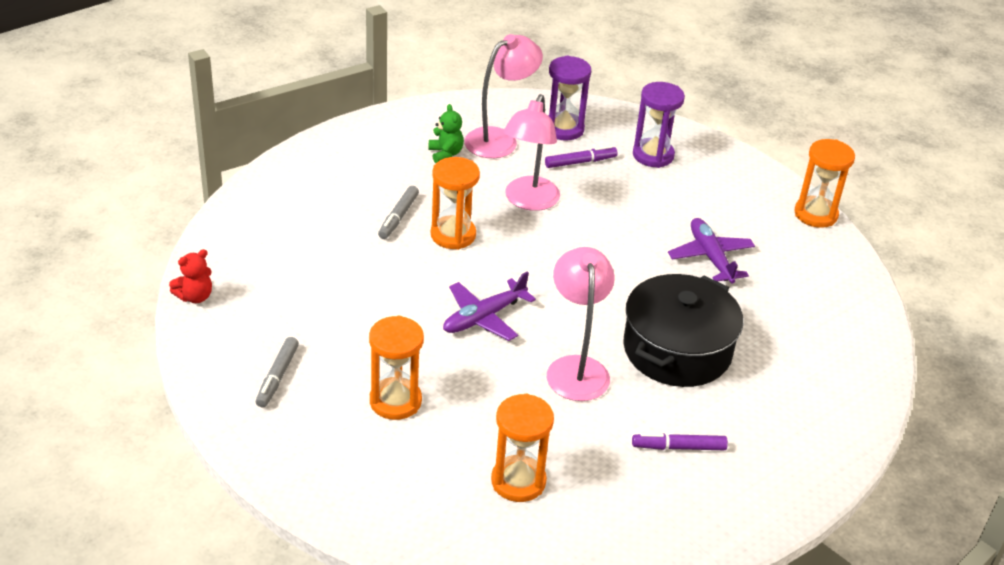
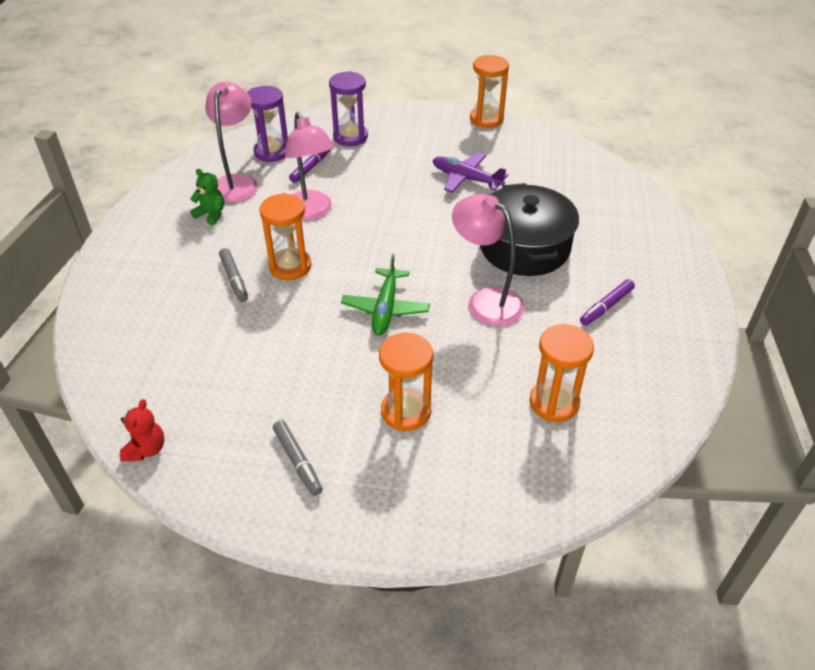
camera: 40 degrees left, 5 degrees up
(483, 317) = (385, 309): purple plane -> green plane

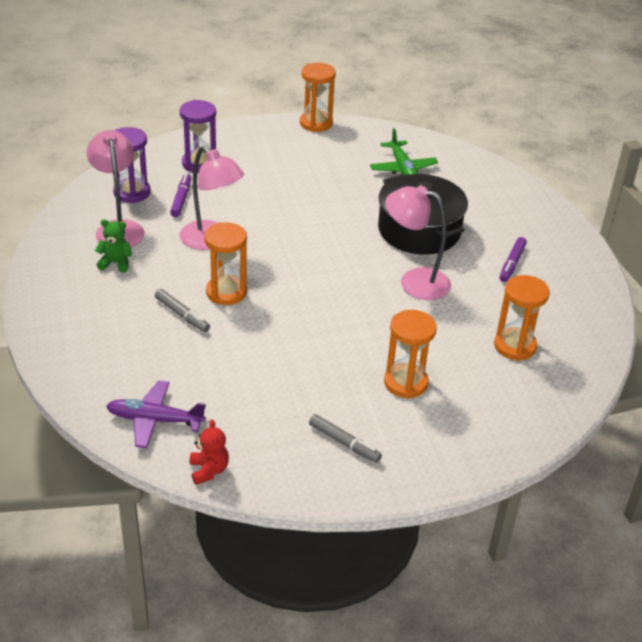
camera: 25 degrees left, 5 degrees down
(385, 309) = (335, 308): green plane -> green plane (403, 169)
(466, 179) = (332, 181): purple plane -> purple plane (154, 420)

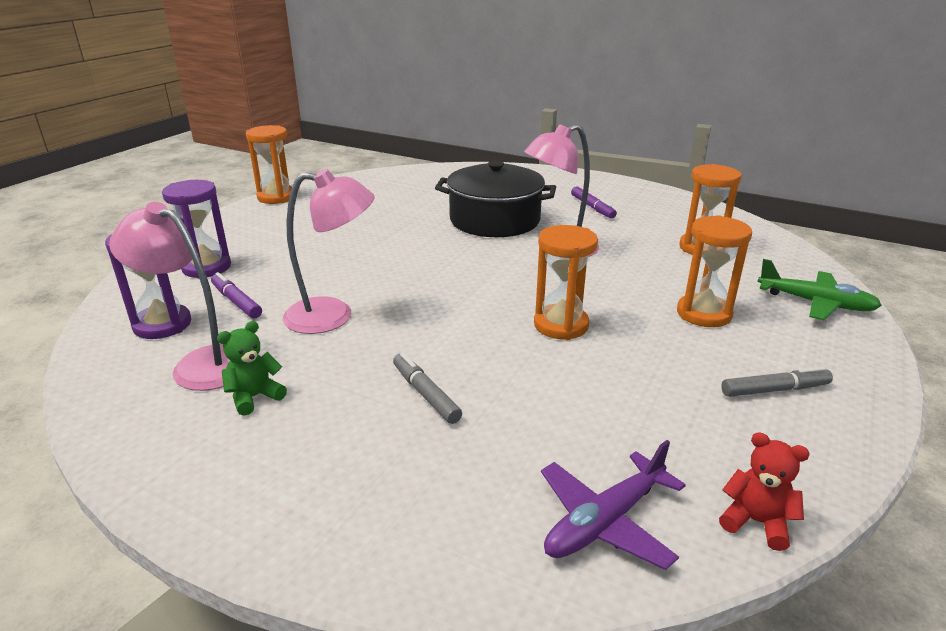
camera: 45 degrees left, 10 degrees down
(182, 315) = (425, 394): grey marker -> grey marker turned 120 degrees counterclockwise
(226, 292) = (431, 346): orange hourglass -> orange hourglass (561, 325)
(403, 169) = (406, 194): green plane -> green plane (816, 303)

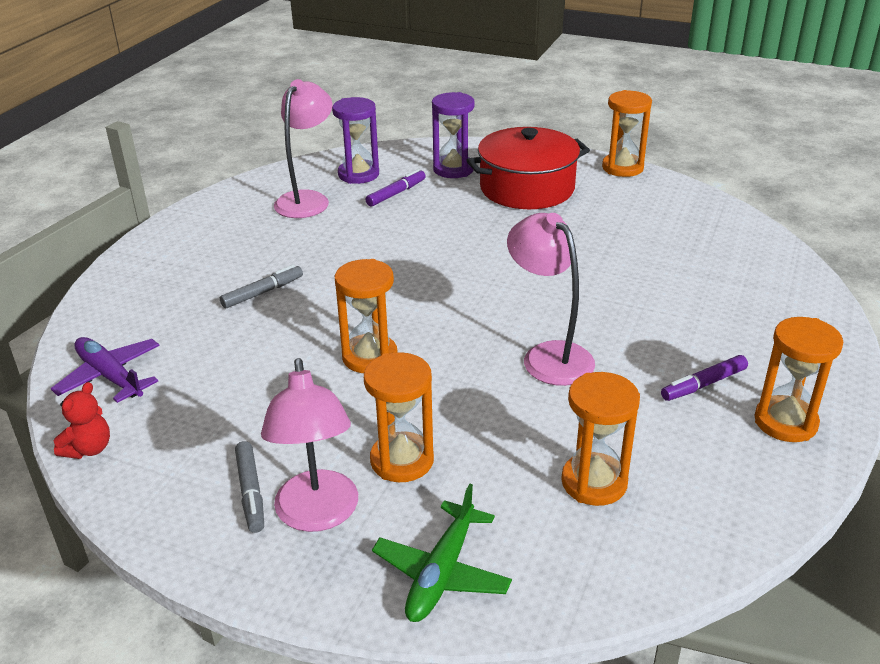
camera: 85 degrees right, 5 degrees up
(254, 397) = (265, 226): green teddy bear -> none
(282, 236) = (527, 188): none -> red pot
(333, 316) = (377, 237): pink lamp -> pink lamp (318, 515)
(495, 220) = (620, 305): black pot -> none
(627, 193) = (785, 422): none -> orange hourglass

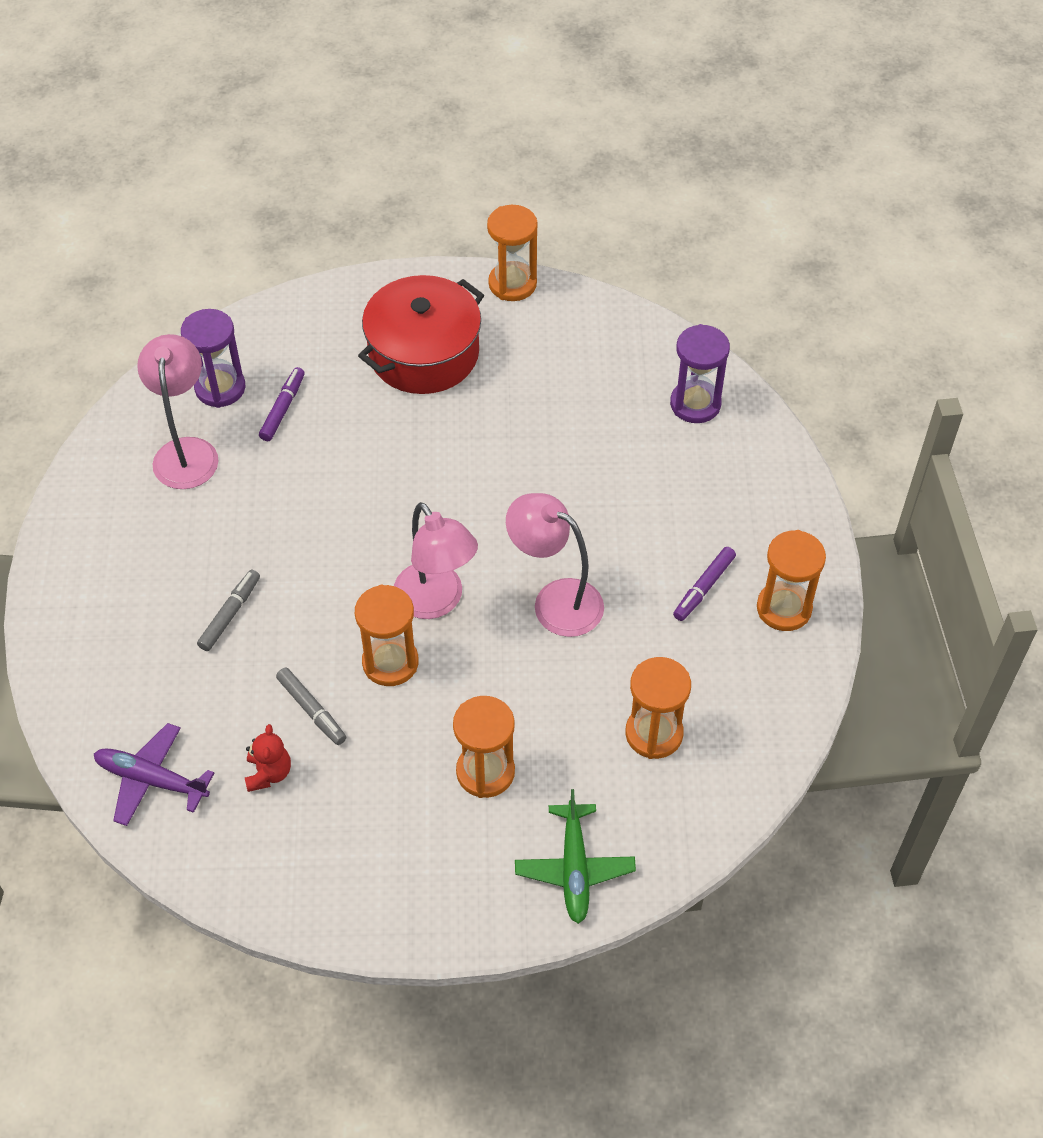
camera: 25 degrees left, 20 degrees up
(89, 449) = (196, 868): red teddy bear -> red teddy bear (269, 773)
(251, 492) = (375, 855): grey marker -> grey marker (312, 710)
(318, 515) = (446, 855): pink lamp -> pink lamp (436, 602)
(453, 169) = (325, 344): purple hourglass -> purple hourglass (695, 404)

